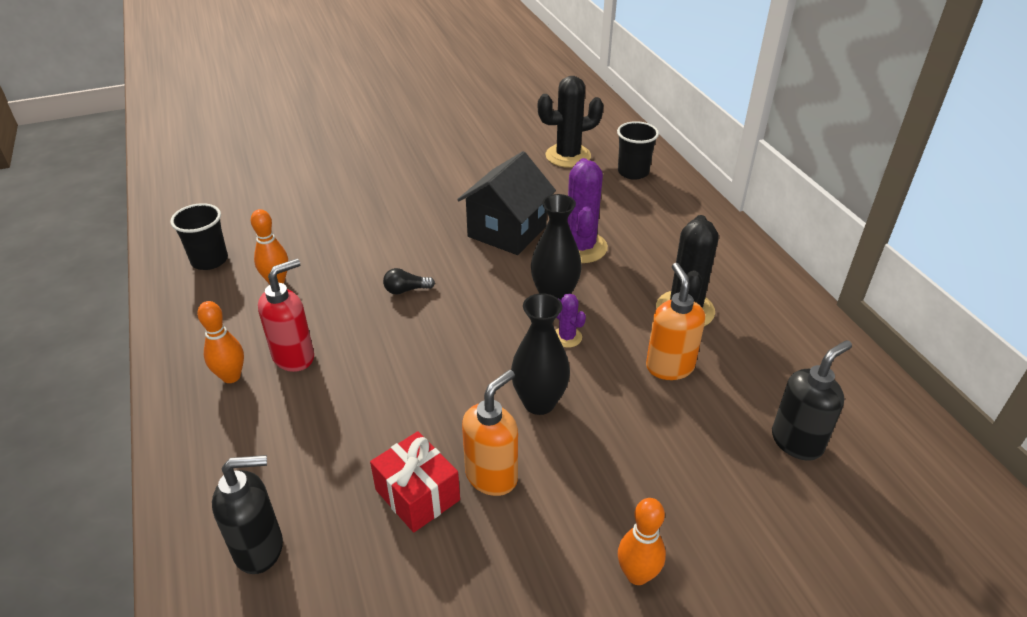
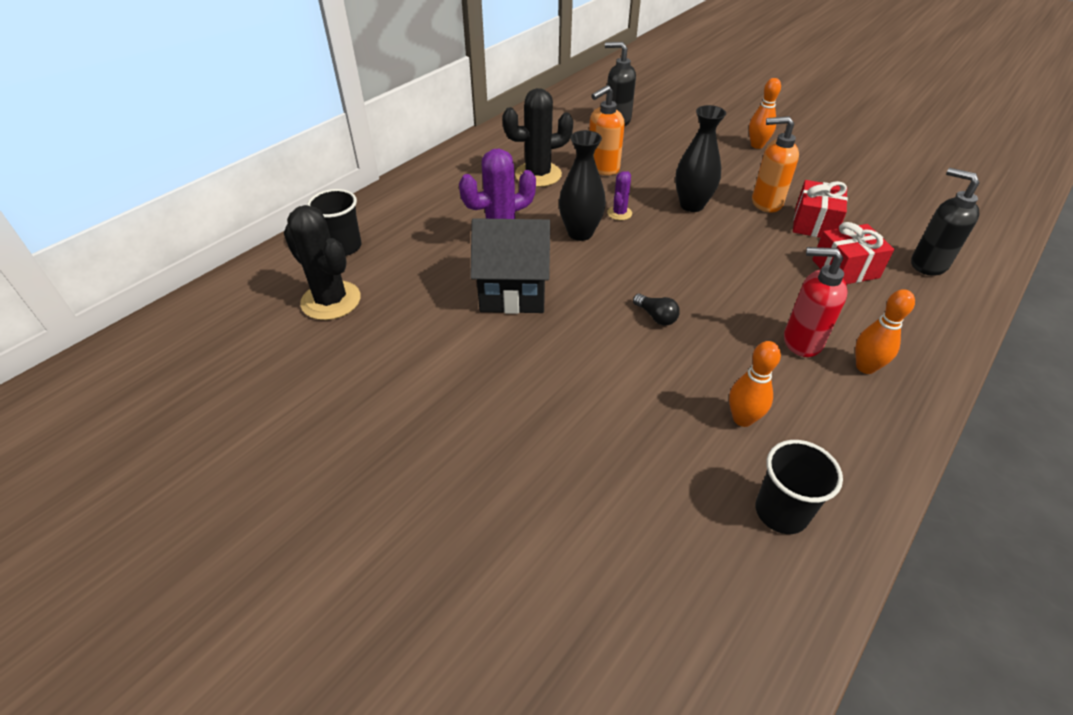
camera: 120 degrees left, 5 degrees up
(330, 460) = (845, 269): none -> red gift

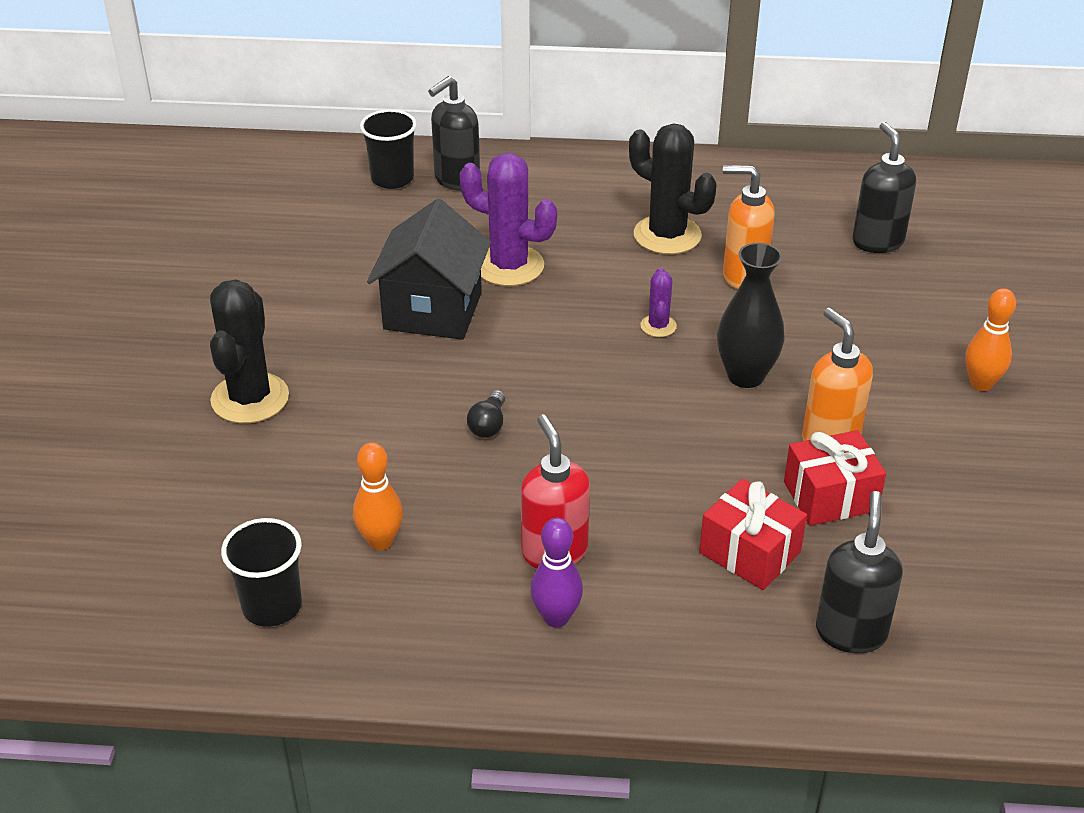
camera: 55 degrees right, 5 degrees down
(331, 301) = (309, 213): black cactus -> black cactus (250, 398)
(383, 222) = (456, 180): none -> black soap dispenser
(513, 291) = (433, 311): black house -> black house turned 45 degrees clockwise
(580, 233) = (584, 313): black vase -> none
(619, 213) = (658, 326): purple cactus -> purple cactus turned 75 degrees counterclockwise
(865, 367) = (556, 617): orange bowling pin -> purple bowling pin

